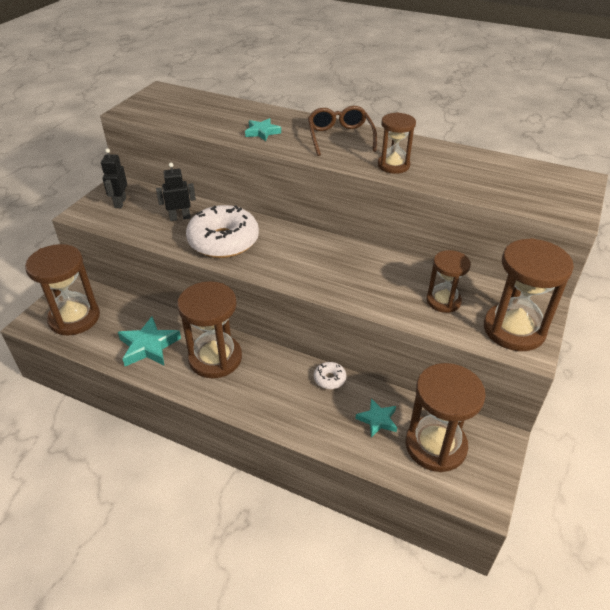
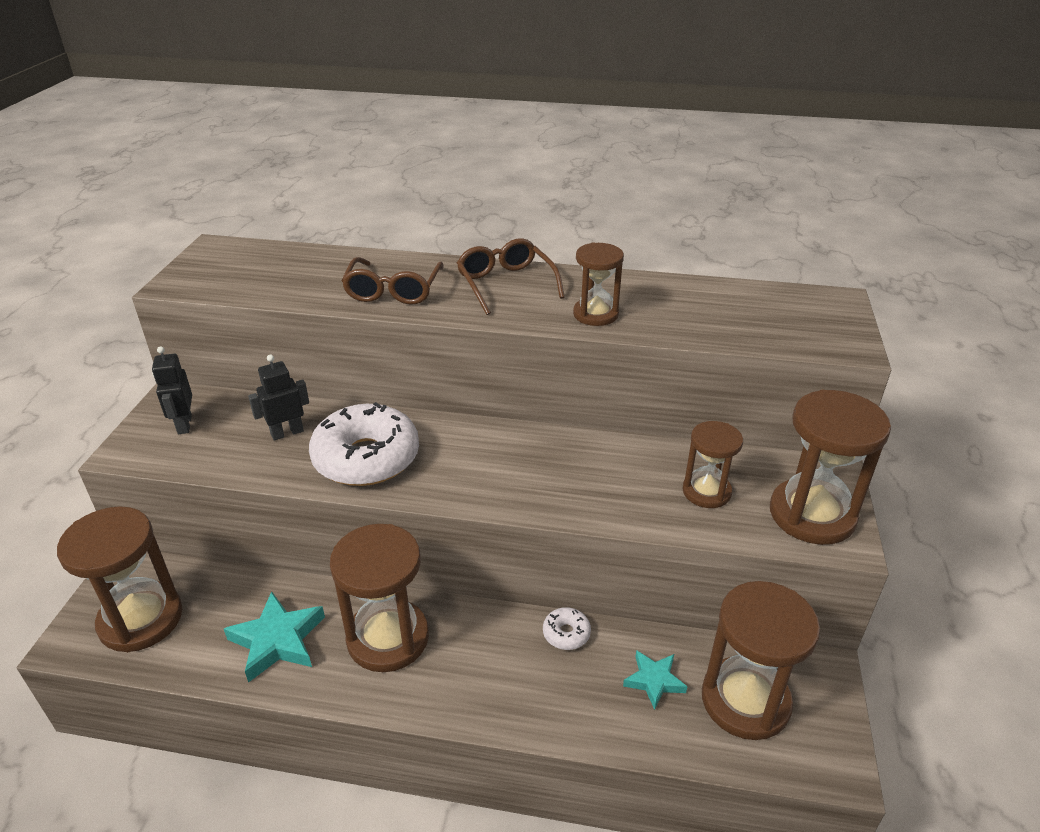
camera: 15 degrees left, 5 degrees down
(262, 132) = (393, 291): turquoise star -> brown glasses

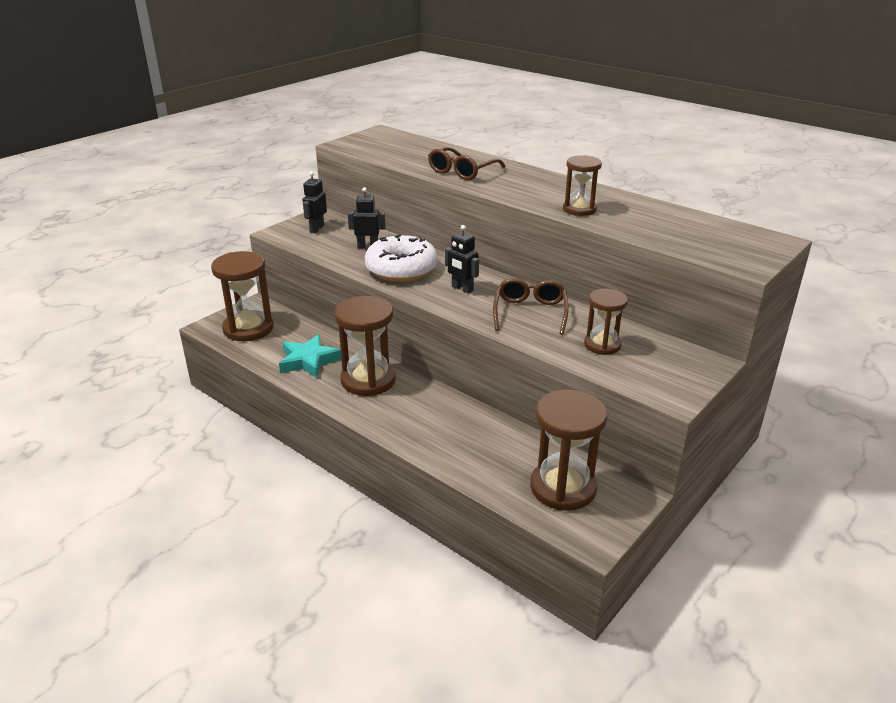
camera: 30 degrees right, 5 degrees down
(473, 463) = (462, 289): none -> black robot
(505, 283) = (537, 182): brown glasses -> brown glasses (530, 312)
(566, 633) = (475, 415): white donut -> none
(654, 680) = (511, 456): turquoise star -> none
(812, 514) = (667, 378): brown hourglass -> none

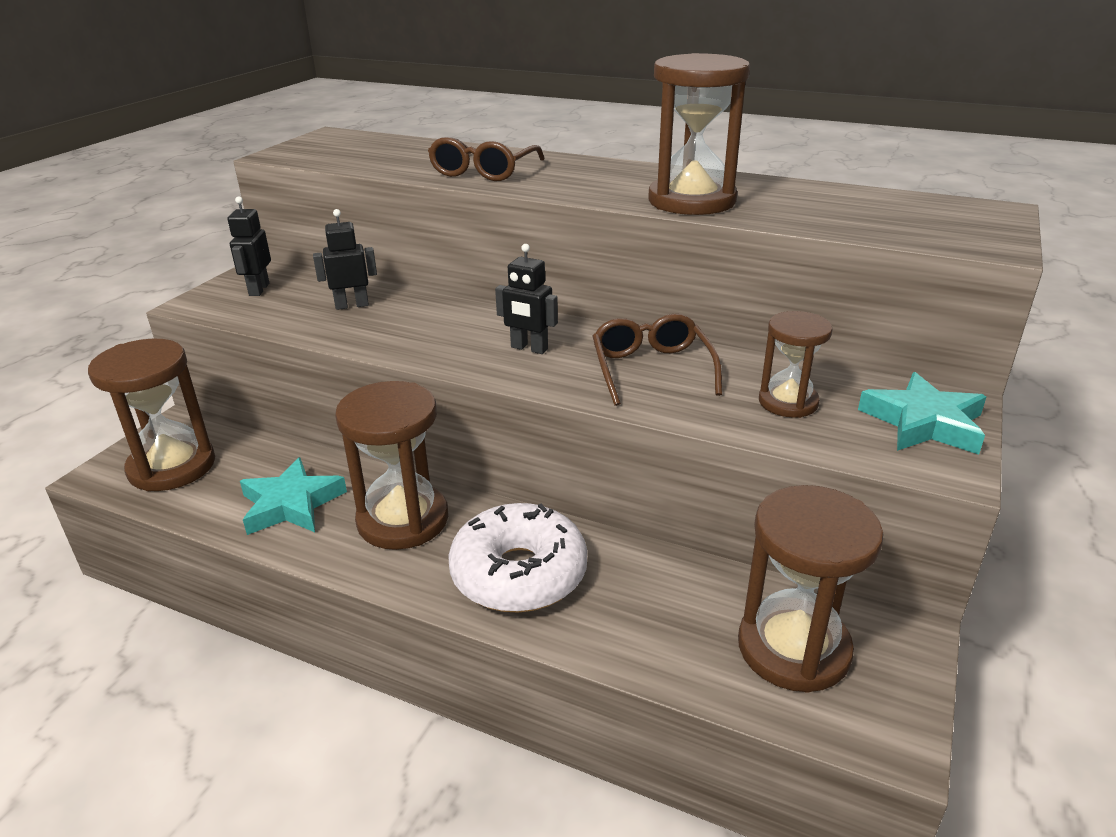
camera: 15 degrees left, 0 degrees up
(401, 269) = (420, 332): white donut -> white donut (519, 573)
(579, 209) = (691, 201): brown hourglass -> brown hourglass, size x1.68
(679, 370) = (923, 422): none -> turquoise star

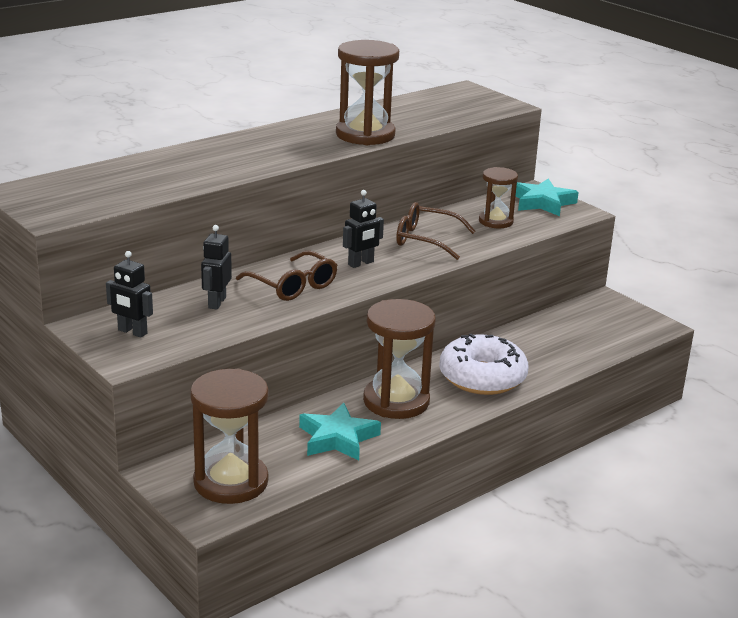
camera: 65 degrees left, 5 degrees down
(483, 171) = (220, 166): brown glasses -> brown glasses (293, 286)
(793, 648) = (594, 326): brown hourglass -> none

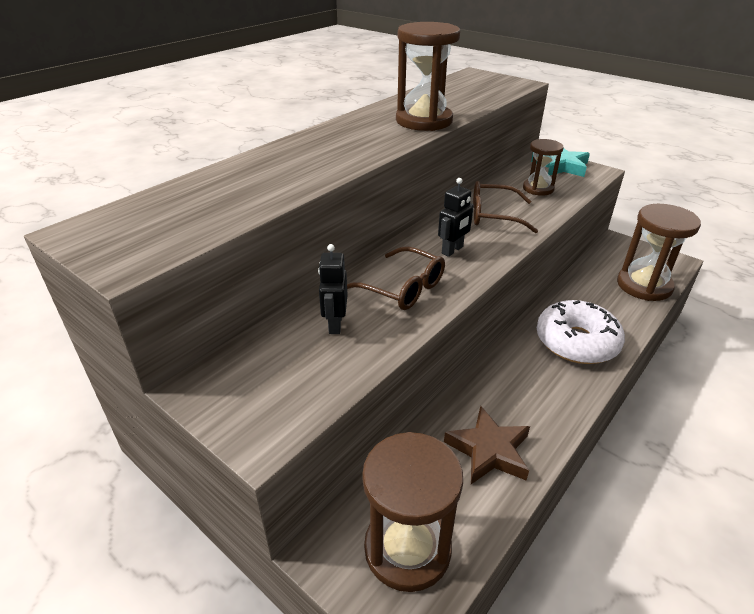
camera: 10 degrees left, 10 degrees up
(132, 332) = (255, 387): black robot -> none
(338, 438) = (489, 450): turquoise star -> brown star
(396, 401) = (518, 387): brown hourglass -> brown hourglass (644, 285)

